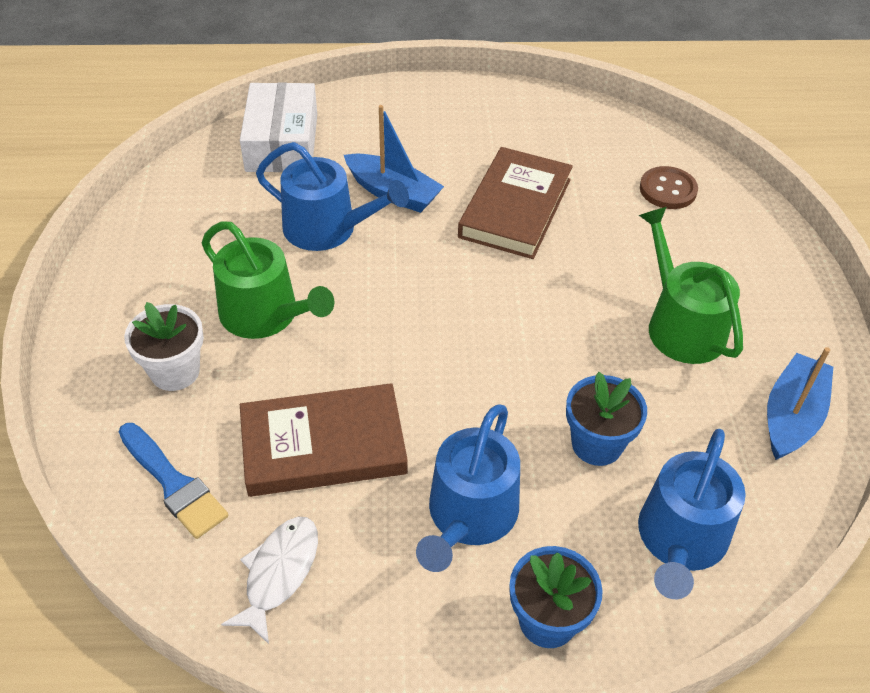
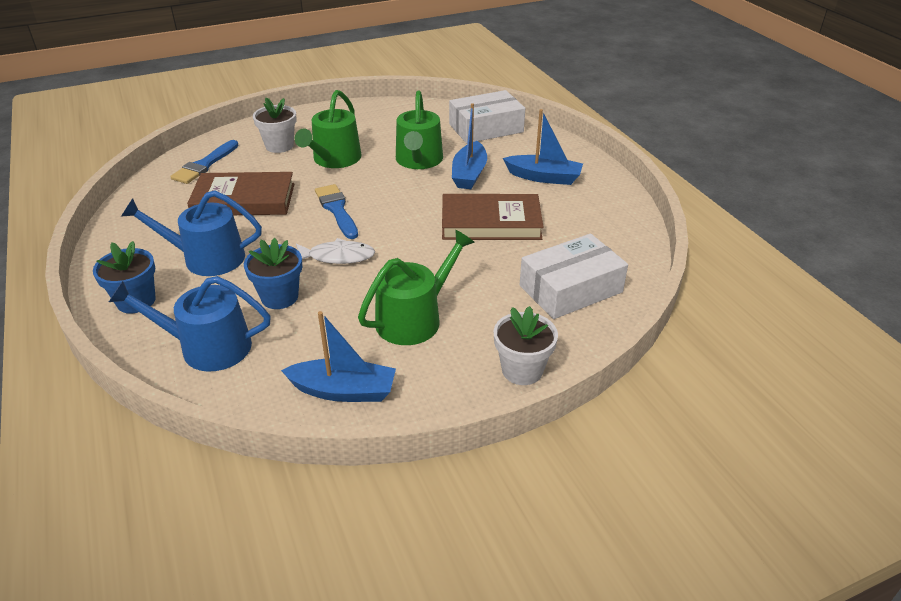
camera: 70 degrees right, 10 degrees down
(279, 573) = (155, 207): white fish -> white fish (337, 257)
(323, 445) = (244, 199): brown book -> brown book turned 60 degrees counterclockwise
(328, 229) = (418, 161): blue watering can -> green watering can
(411, 342) = (337, 210): none -> blue brush
(438, 135) = (544, 177): none -> blue boat
(668, 190) = (570, 289): brown button -> white box
(788, 266) = (522, 370): none -> white flower pot

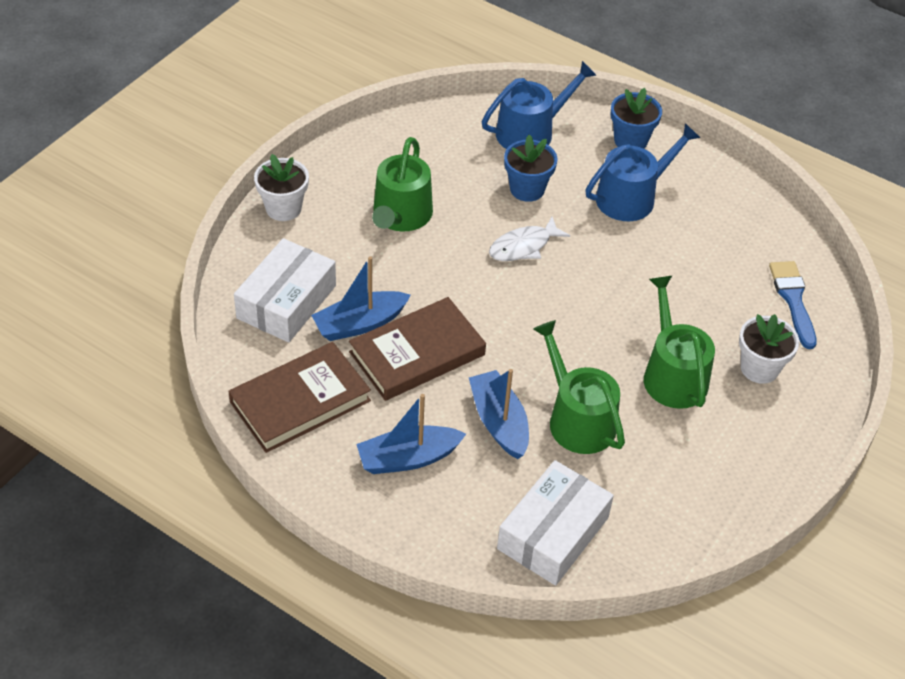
camera: 145 degrees right, 10 degrees up
(244, 199) = (689, 272): brown book -> brown book (300, 401)
(337, 210) = (585, 301): blue brush -> none
(343, 391) = (401, 143): blue boat -> blue boat (360, 324)

